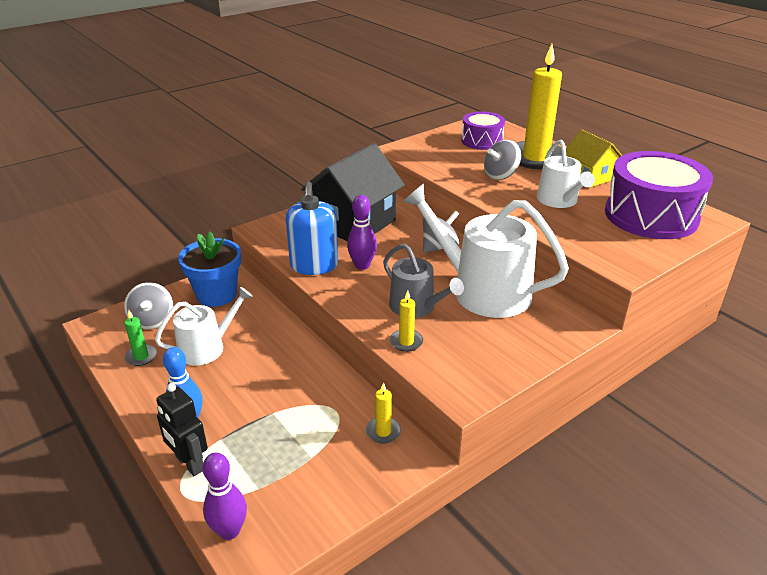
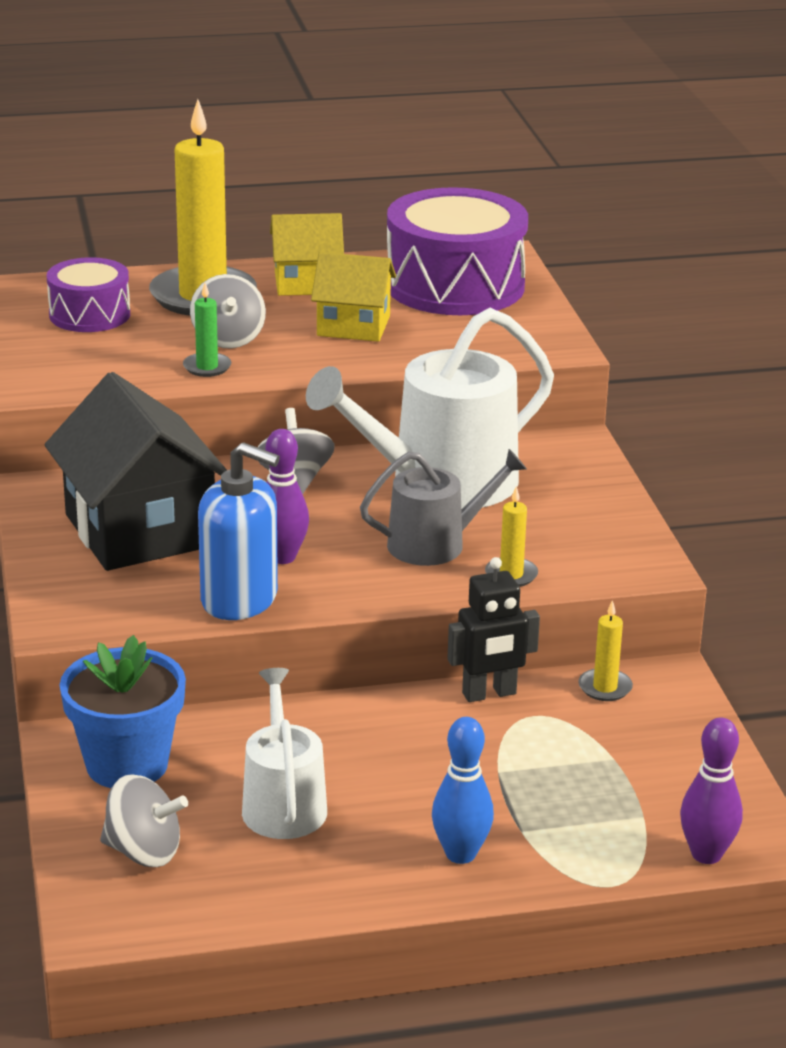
camera: 65 degrees left, 5 degrees down
(141, 357) = (248, 880): green candle -> green candle (207, 367)
(189, 463) = (556, 868): black robot -> black robot (489, 694)
(559, 201) = (353, 326): white watering can -> yellow house

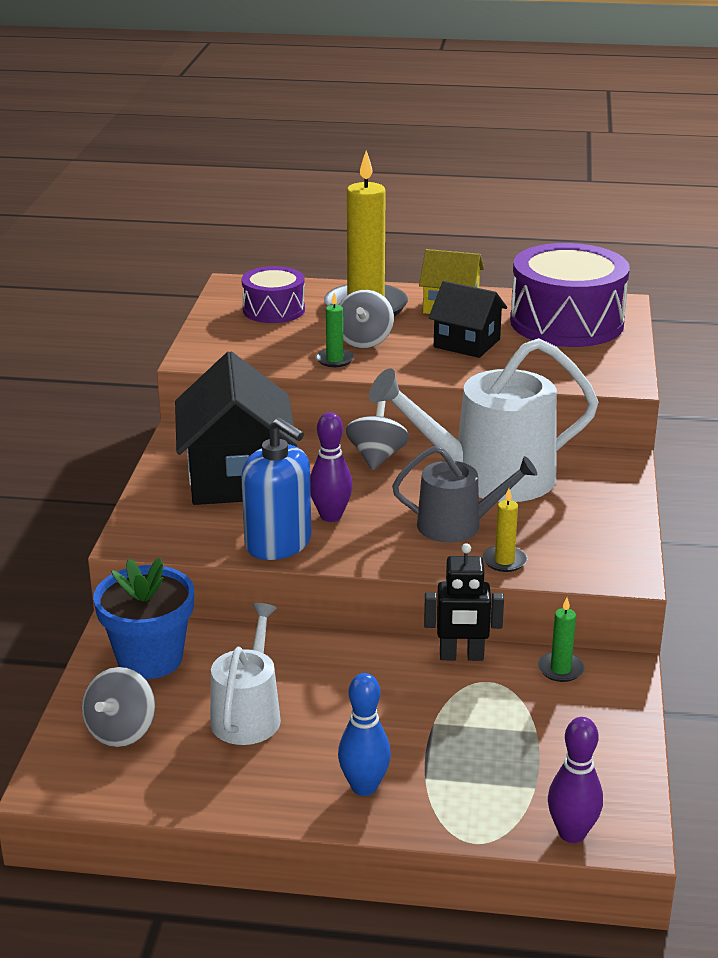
camera: 20 degrees right, 0 degrees up
(144, 852) = (121, 731): grey spinning top -> grey spinning top turned 75 degrees clockwise
(353, 326) = (466, 343): yellow house -> black house
(605, 687) = (560, 669): yellow candle -> green candle

